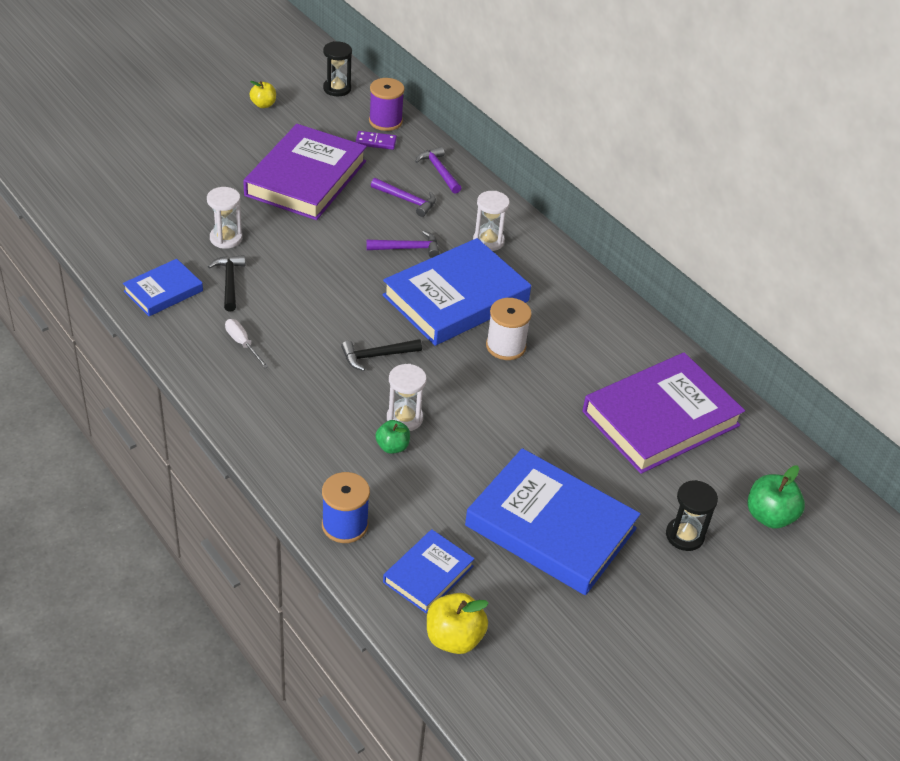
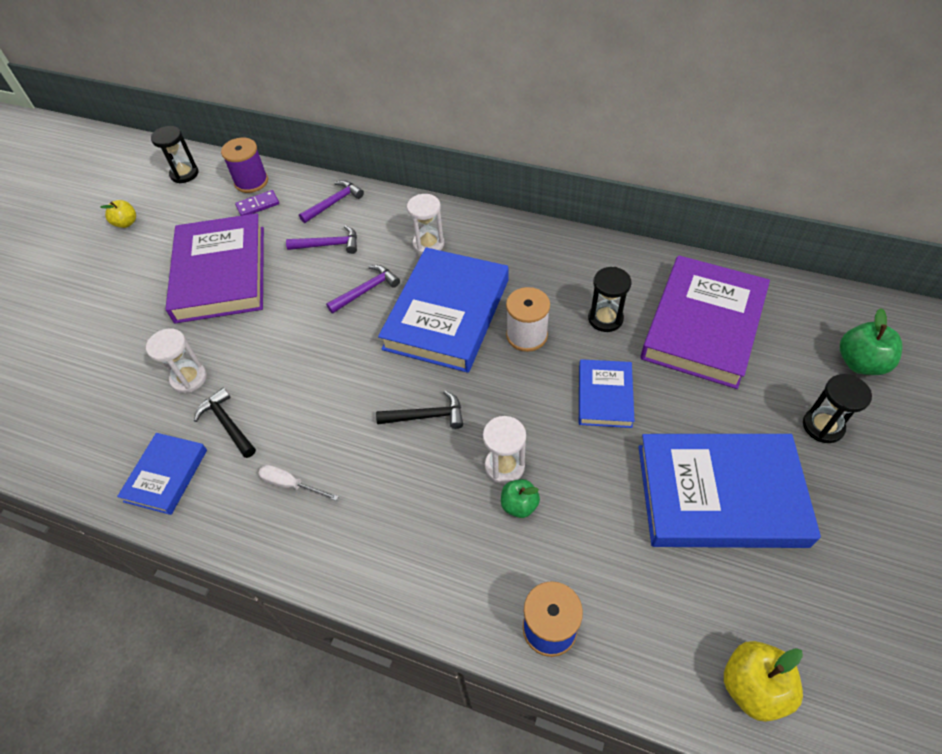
camera: 25 degrees left, 10 degrees up
(376, 356) = (426, 416): black hammer -> black hammer turned 135 degrees counterclockwise
(428, 574) = (668, 628): blue book -> blue book (604, 396)
(439, 171) = (334, 203): purple hammer -> purple hammer turned 105 degrees clockwise
(582, 369) = (605, 318): none -> black hourglass

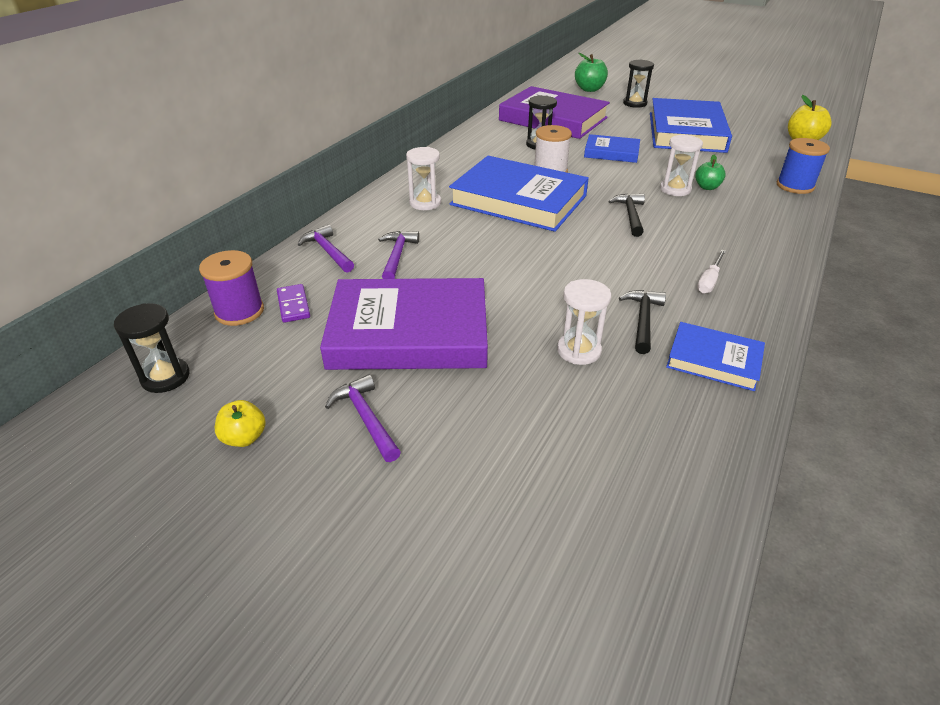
camera: 85 degrees left, 15 degrees down
(227, 423) = (642, 320): black hammer -> black hammer turned 135 degrees clockwise
(366, 290) = (475, 236): purple hammer -> purple hammer (365, 418)

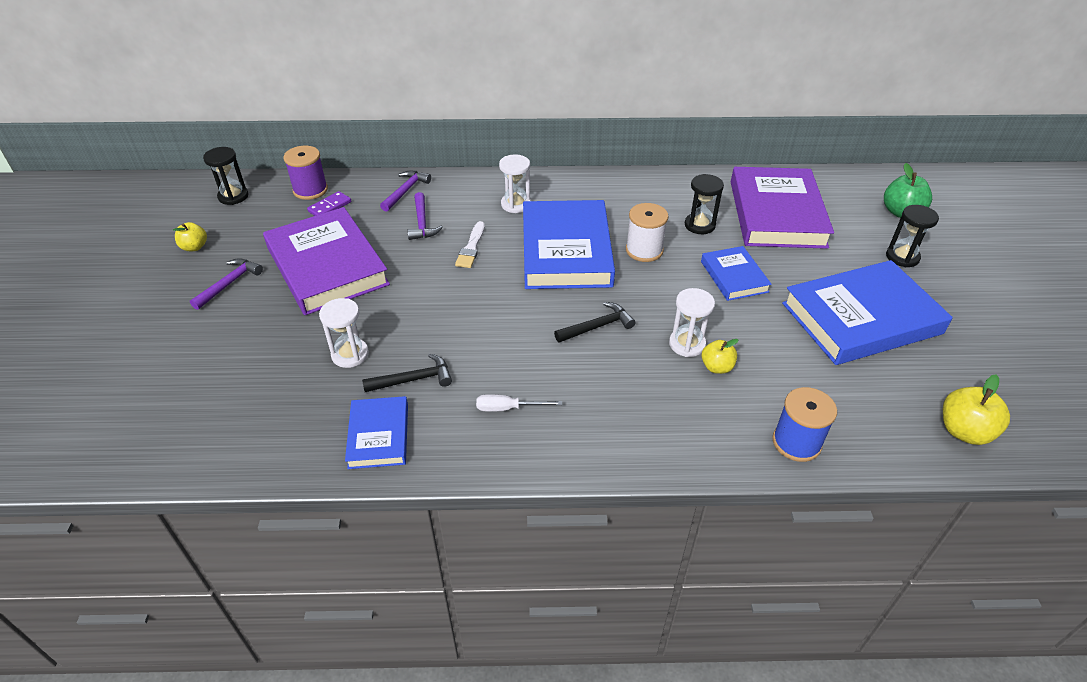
camera: 60 degrees right, 5 degrees up
(397, 256) = (422, 223): purple hammer -> purple hammer turned 105 degrees clockwise
(468, 241) = (471, 248): none -> white brush
(707, 187) = (717, 367): green apple -> yellow apple

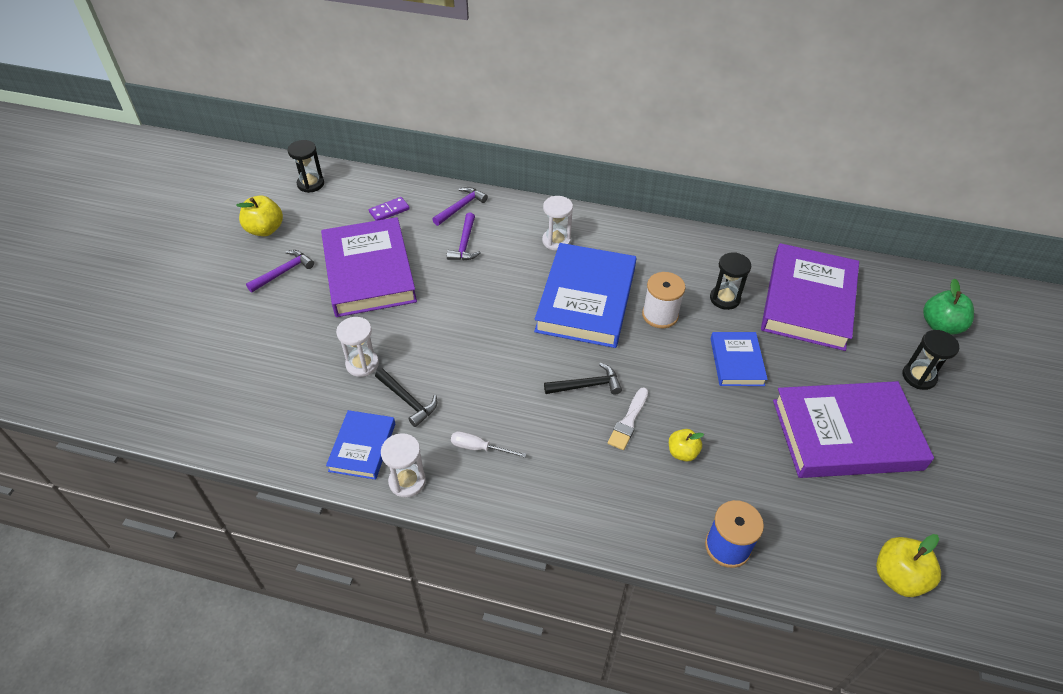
camera: 15 degrees right, 5 degrees up
(194, 247) = (265, 230): yellow apple -> yellow apple, size x1.56
(310, 190) = (378, 190): purple spool -> none
(414, 379) = (408, 401): black hammer -> black hammer turned 45 degrees clockwise
(471, 248) = (500, 279): white brush -> white brush (628, 421)
(687, 344) = (663, 422): white hourglass -> white hourglass (407, 481)
(861, 318) = (846, 434): blue book -> purple book

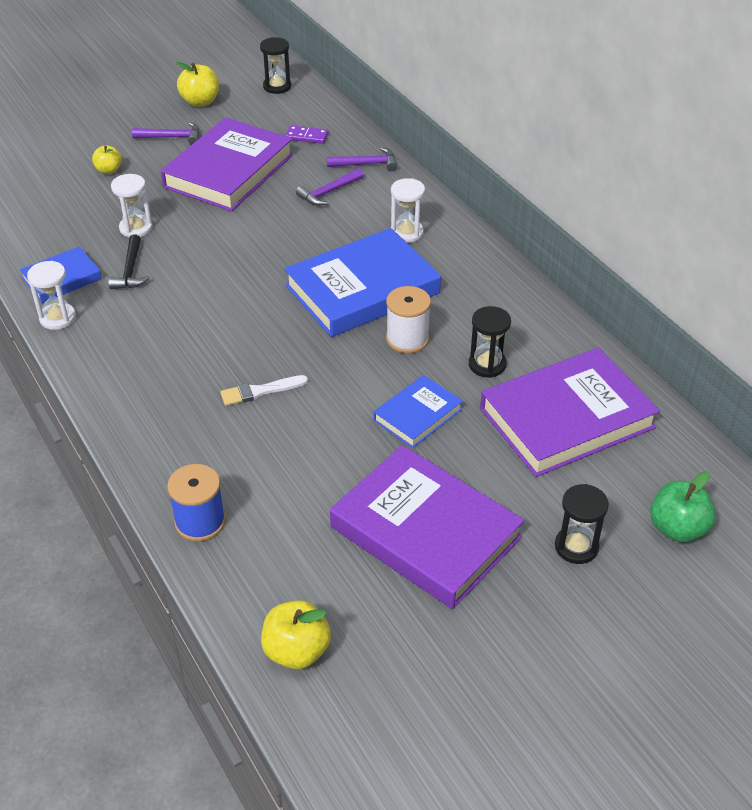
camera: 45 degrees right, 5 degrees down
(479, 448) = (131, 332): white screwdriver -> none
(587, 385) = (268, 346): black hammer -> none
(682, 452) = (267, 440): yellow apple -> yellow apple (109, 170)

